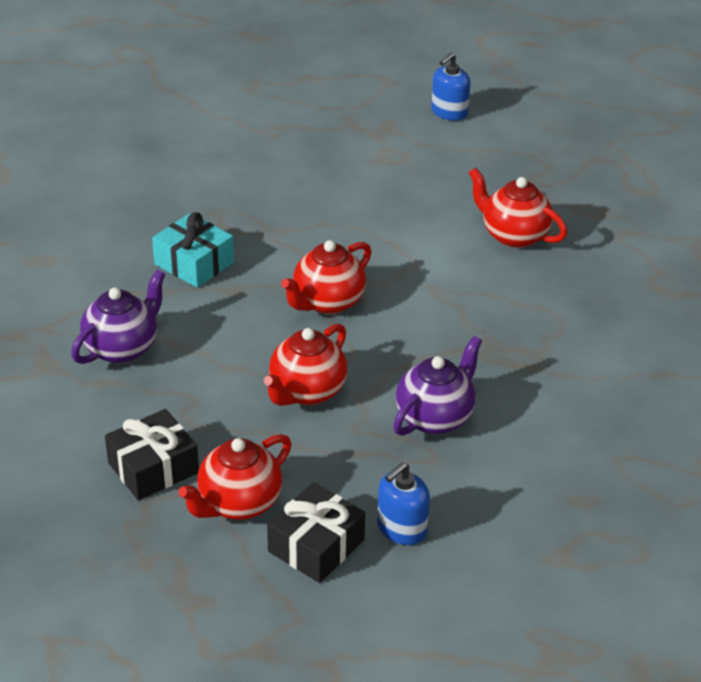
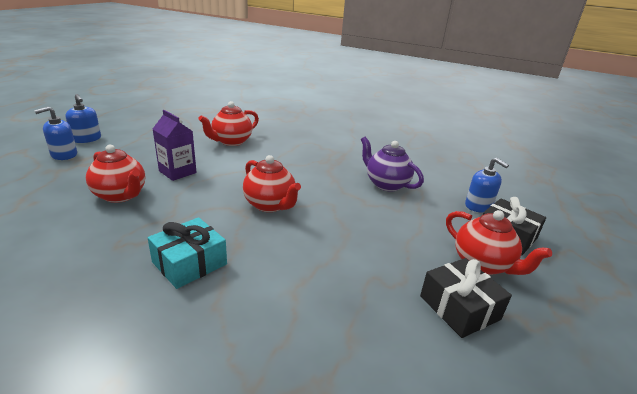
camera: 85 degrees left, 10 degrees down
(122, 348) = (301, 320): purple teapot -> none
(306, 392) = (364, 224): red teapot -> red teapot (121, 195)
(386, 209) = (177, 172): none -> purple carton
(393, 113) = (64, 155): none -> blue soap dispenser

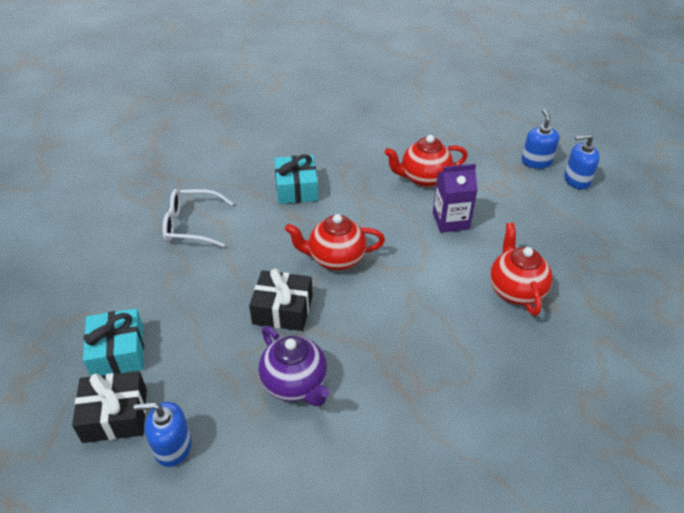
camera: 130 degrees right, 15 degrees up
(319, 313) = (191, 225): none -> white glasses
(386, 184) = (295, 384): purple teapot -> purple teapot turned 60 degrees clockwise
(459, 307) = (113, 295): black gift -> black gift (282, 309)
(482, 264) = (118, 352): red teapot -> turquoise gift

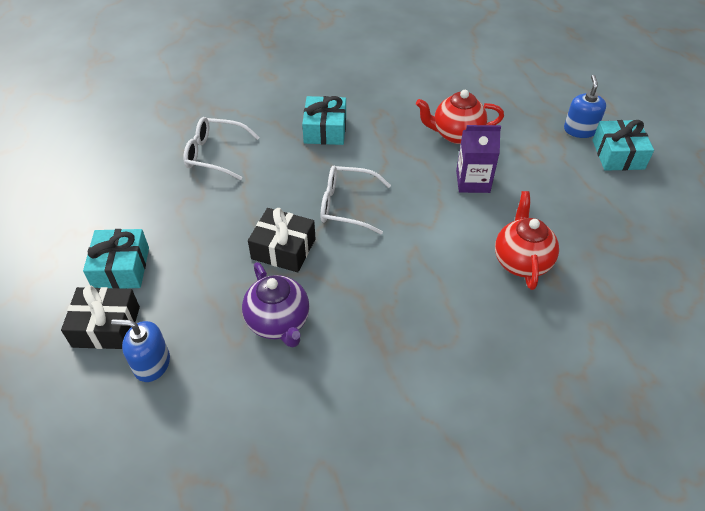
camera: 10 degrees right, 5 degrees up
(335, 259) = (347, 205): red teapot -> white glasses
(576, 180) = (618, 154): blue soap dispenser -> turquoise gift

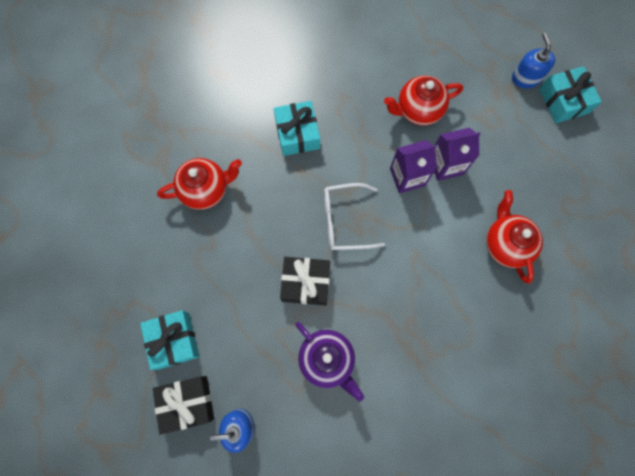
camera: 15 degrees left, 25 degrees up
(215, 154) = (206, 190): white glasses -> red teapot
(427, 183) = (407, 177): none -> purple carton

